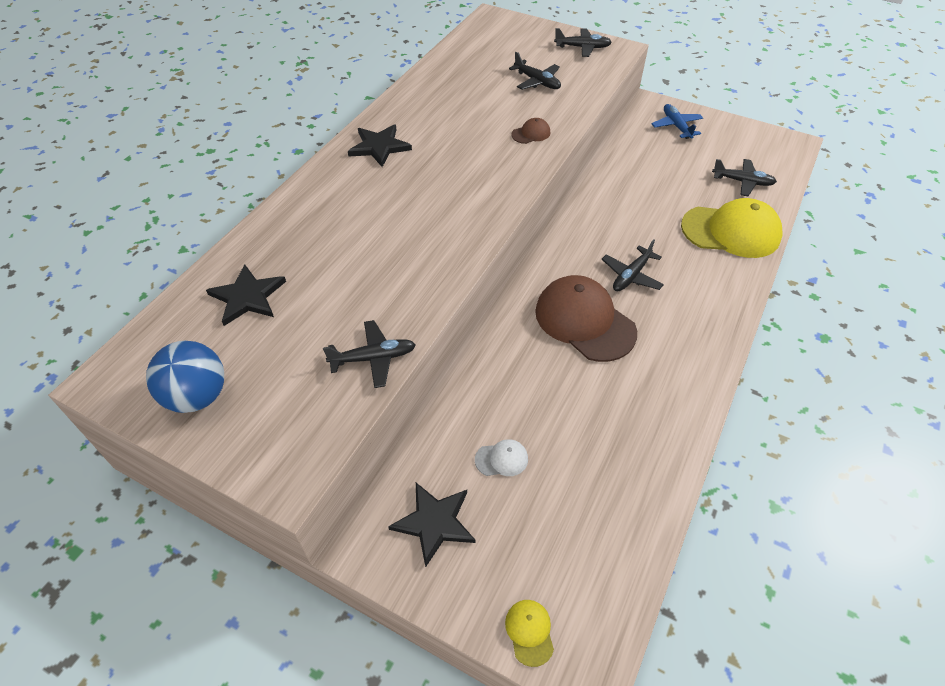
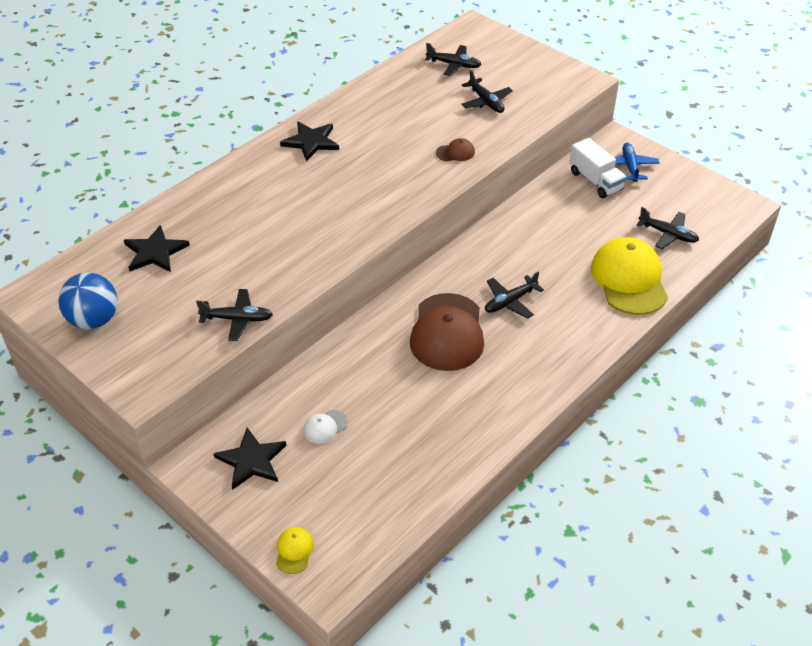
camera: 15 degrees right, 5 degrees down
(502, 459) = (325, 427): white cap -> white cap turned 135 degrees clockwise
(583, 48) = (549, 73): black plane -> black plane (454, 65)
(584, 321) = (447, 332): brown cap -> brown cap turned 150 degrees counterclockwise
(652, 144) = (595, 181): none -> white truck
(731, 231) = (629, 279): yellow cap -> yellow cap turned 120 degrees counterclockwise

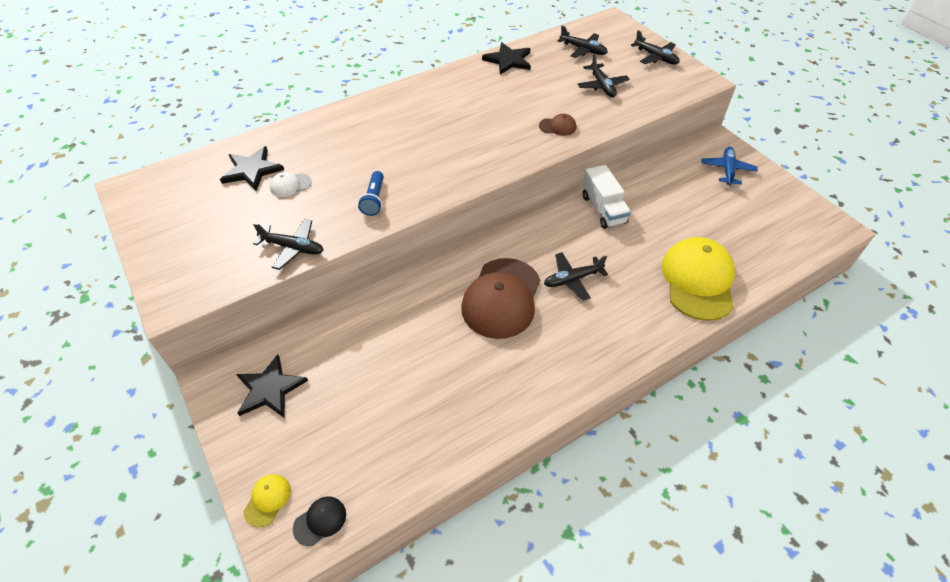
camera: 15 degrees right, 5 degrees up
(94, 320) = (168, 223): blue ball -> none
(298, 258) = (374, 200): none -> blue flashlight
(311, 142) = (430, 96): black star -> black star (508, 60)
(325, 427) = (351, 370): white cap -> white cap (290, 185)
(351, 555) = (320, 521): none -> black cap
(595, 181) = (690, 177): white truck -> white truck (603, 209)
(668, 234) = (749, 242): black plane -> black plane (656, 57)

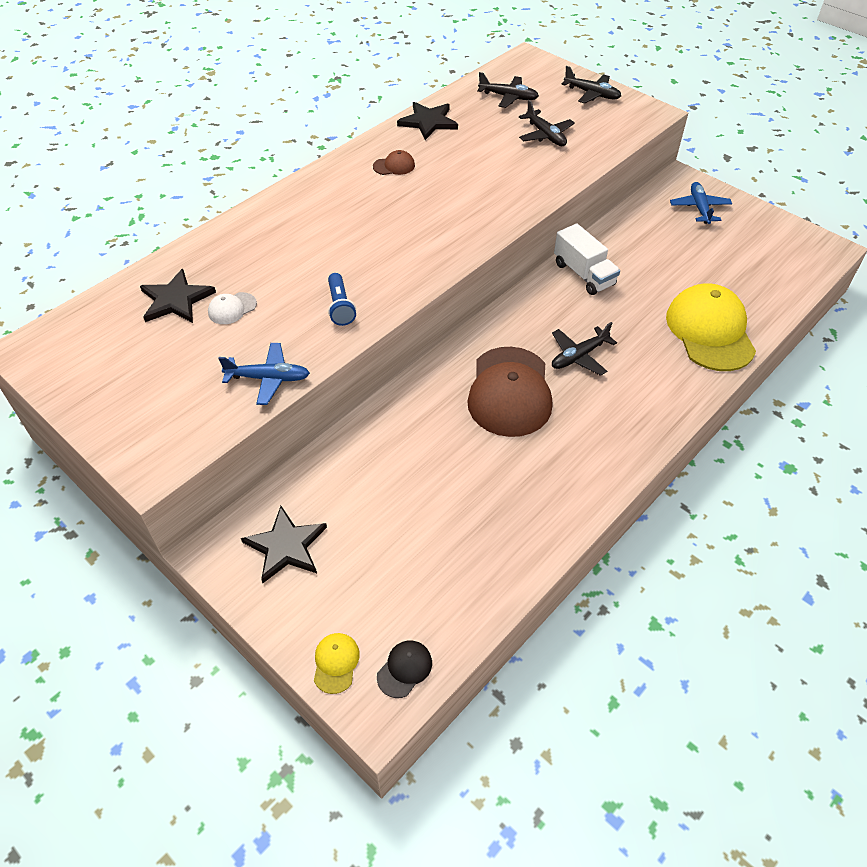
camera: 15 degrees left, 0 degrees up
(293, 248) = (269, 378): black plane -> blue plane
(558, 127) = (515, 189): brown cap -> brown cap (394, 166)

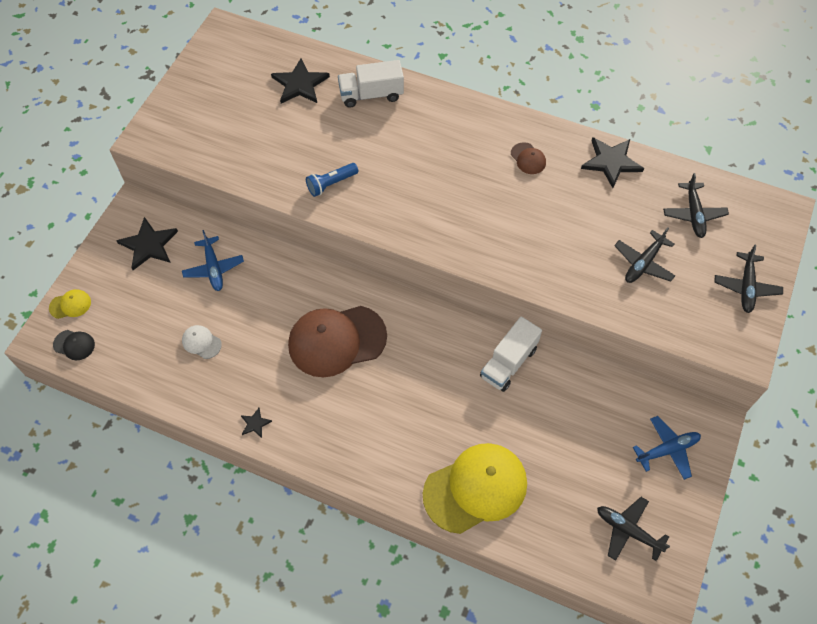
camera: 70 degrees right, 10 degrees up
(232, 308) = (303, 119): white cap -> white cap (201, 342)
(236, 247) = (371, 95): none -> white truck
(269, 378) = (242, 168): blue plane -> blue plane (213, 268)
(578, 356) = (398, 383): black plane -> black plane (627, 530)
(590, 488) = (255, 423): none -> black star

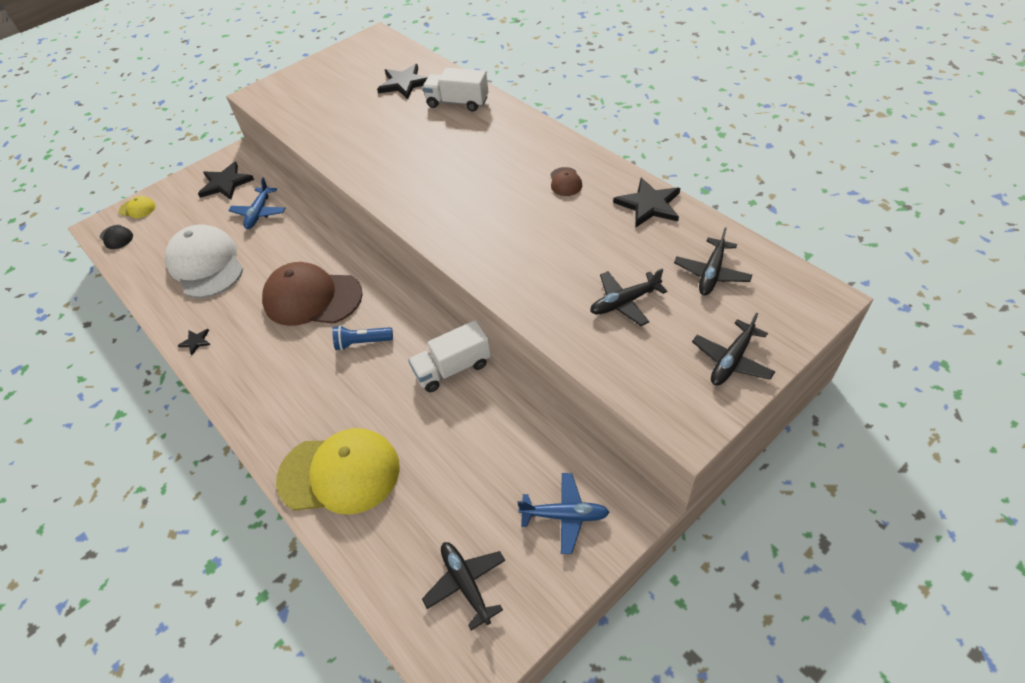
camera: 30 degrees right, 10 degrees down
(201, 342) = (206, 265): white cap -> white cap, size x2.37
(331, 184) = (372, 158): blue flashlight -> blue flashlight (362, 342)

